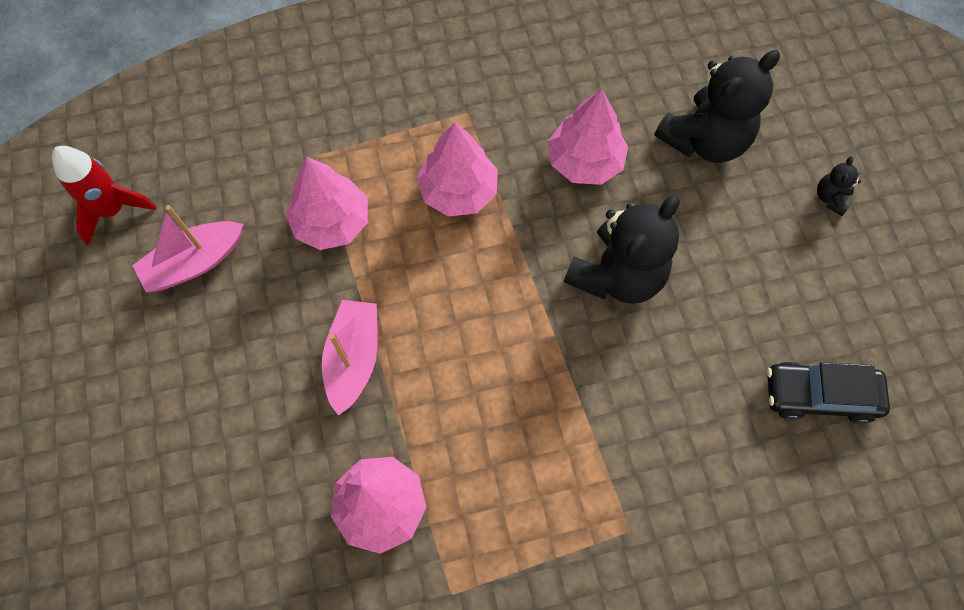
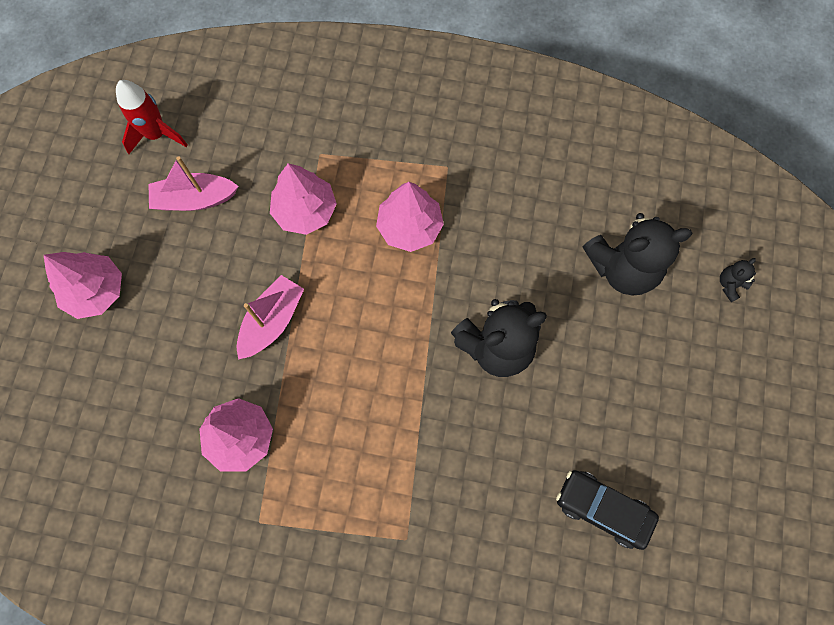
camera: 25 degrees right, 5 degrees up
(585, 161) = (518, 245): pink tree -> pink tree (96, 291)
(830, 198) = (699, 359): black teddy bear -> black teddy bear (730, 284)

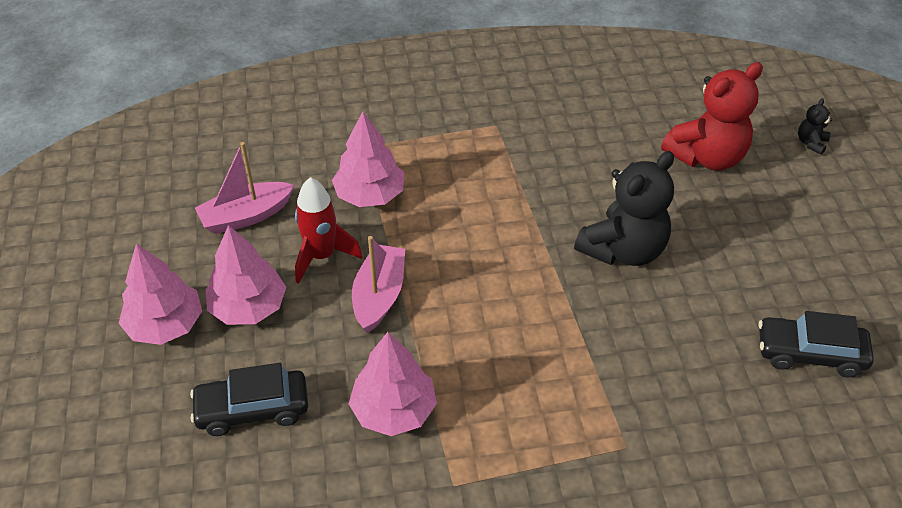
camera: 20 degrees left, 25 degrees down
(135, 397) = (252, 409): none -> black car
(156, 134) = (180, 174): red rocket -> red rocket (322, 256)
(409, 227) = (484, 180): pink tree -> pink tree (248, 307)
(622, 268) = (707, 157): black teddy bear -> red teddy bear

